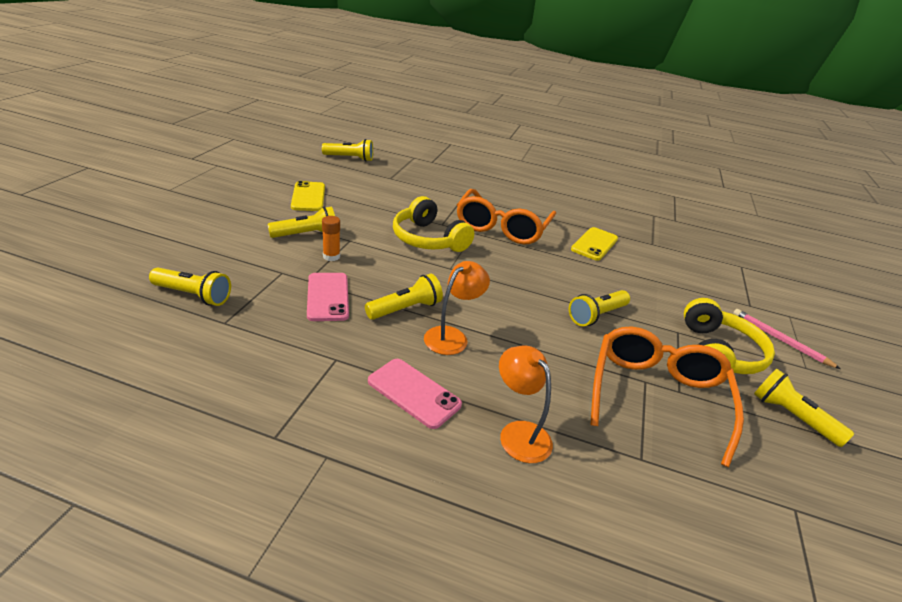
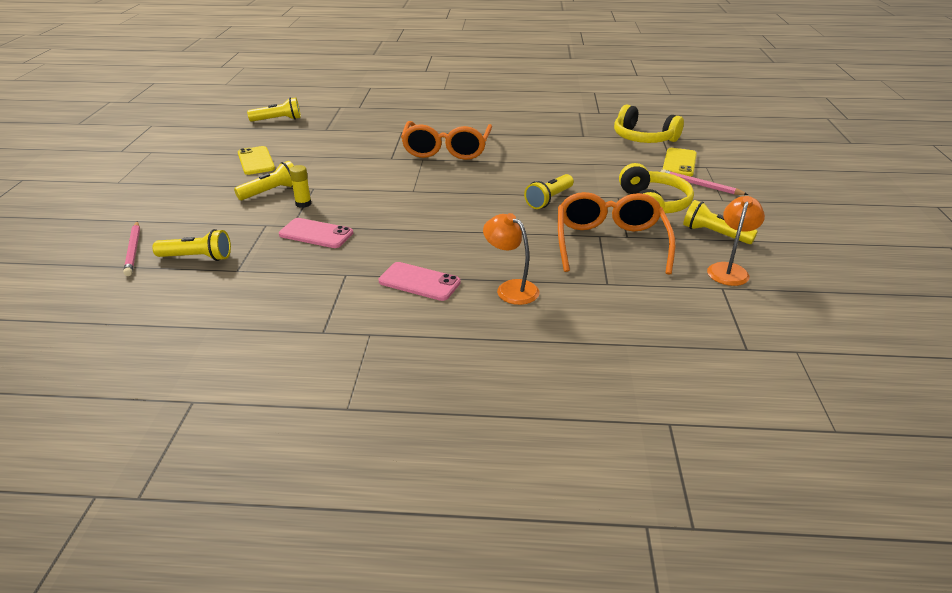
camera: 10 degrees left, 0 degrees up
(137, 270) = (133, 250): none -> pink pencil
(328, 297) = (316, 234): pink phone -> pink phone turned 45 degrees counterclockwise
(331, 256) = (303, 204): orange glue stick -> yellow glue stick
(406, 309) = (387, 228): yellow flashlight -> none
(428, 239) = (384, 172): yellow headphones -> yellow headphones (643, 138)
(452, 336) = (434, 239): orange lamp -> orange lamp (729, 270)
(594, 244) = (532, 146): yellow phone -> yellow phone (679, 163)

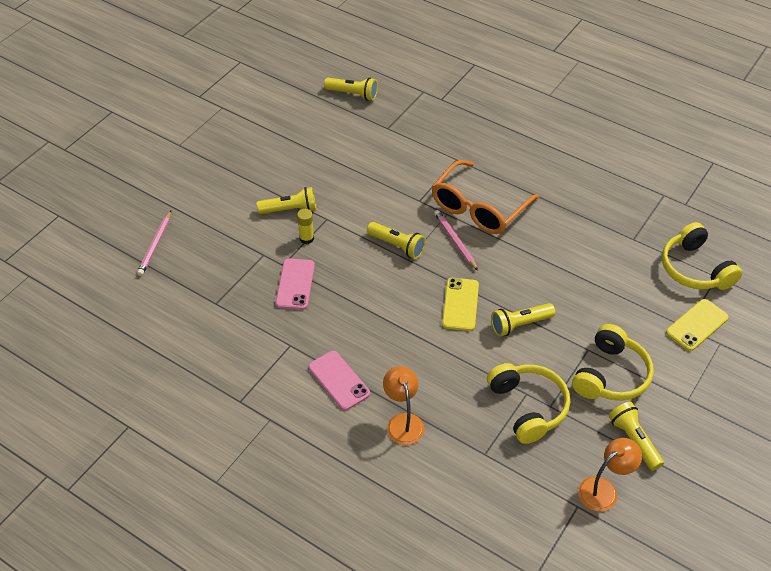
camera: 30 degrees right, 15 degrees up
(197, 257) = (195, 275): yellow flashlight -> yellow flashlight (397, 246)
(256, 161) = (300, 157): yellow phone -> yellow phone (460, 304)
(316, 234) = (295, 284): pink phone -> pink phone turned 45 degrees clockwise
(610, 243) = (528, 407): orange glasses -> yellow headphones
(700, 185) = (685, 368): pink pencil -> pink pencil (455, 241)

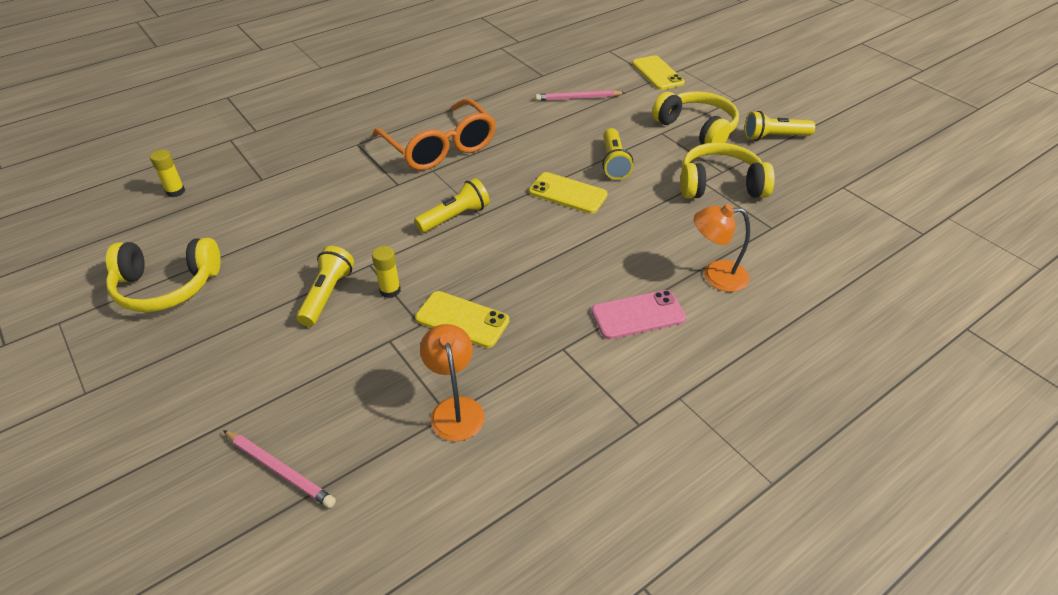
camera: 70 degrees left, 5 degrees down
(295, 284) = (462, 319): pink phone -> yellow phone
(353, 94) = (175, 191): yellow flashlight -> yellow glue stick
(455, 241) = (476, 174): pink pencil -> pink pencil (578, 98)
(604, 489) = (826, 167): orange lamp -> orange lamp (455, 409)
(695, 269) = (595, 57): yellow headphones -> yellow headphones (167, 286)

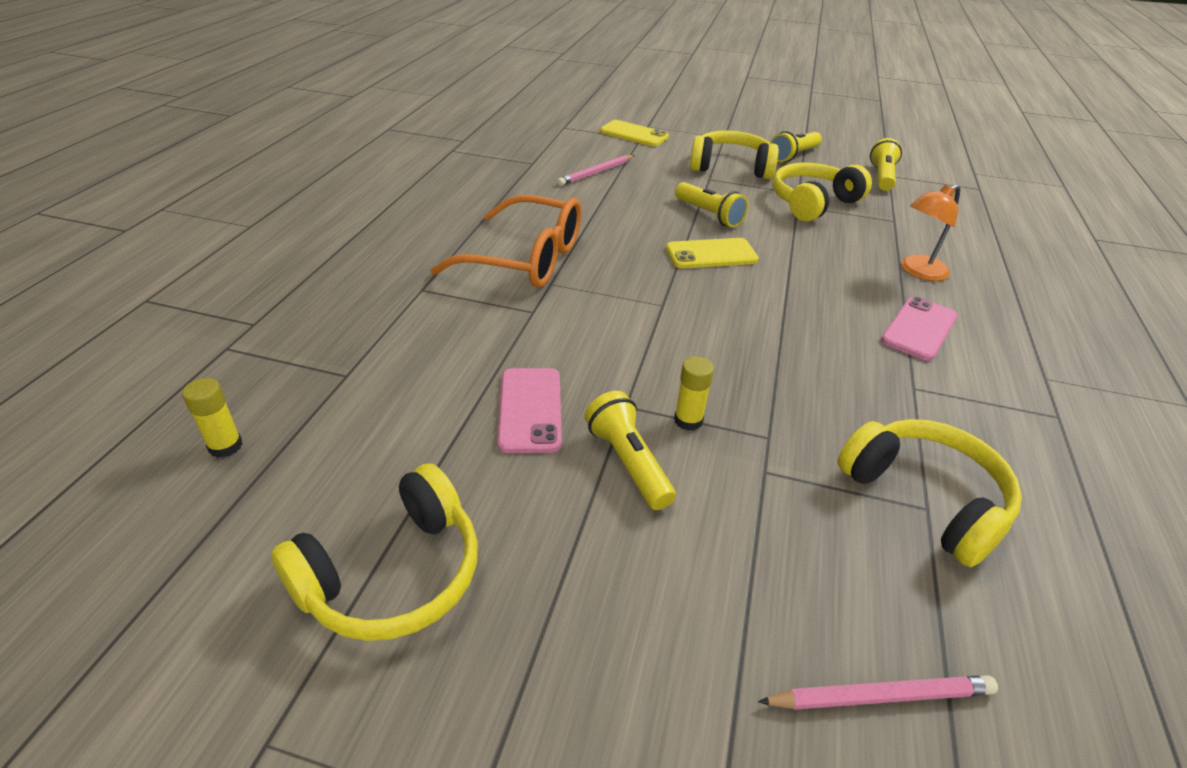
camera: 40 degrees left, 5 degrees down
(319, 241) = (530, 410): none -> pink phone
(455, 217) = (642, 317): yellow flashlight -> yellow flashlight (882, 177)
(455, 409) = (925, 498): orange lamp -> yellow headphones
(462, 319) = (798, 410): yellow phone -> none

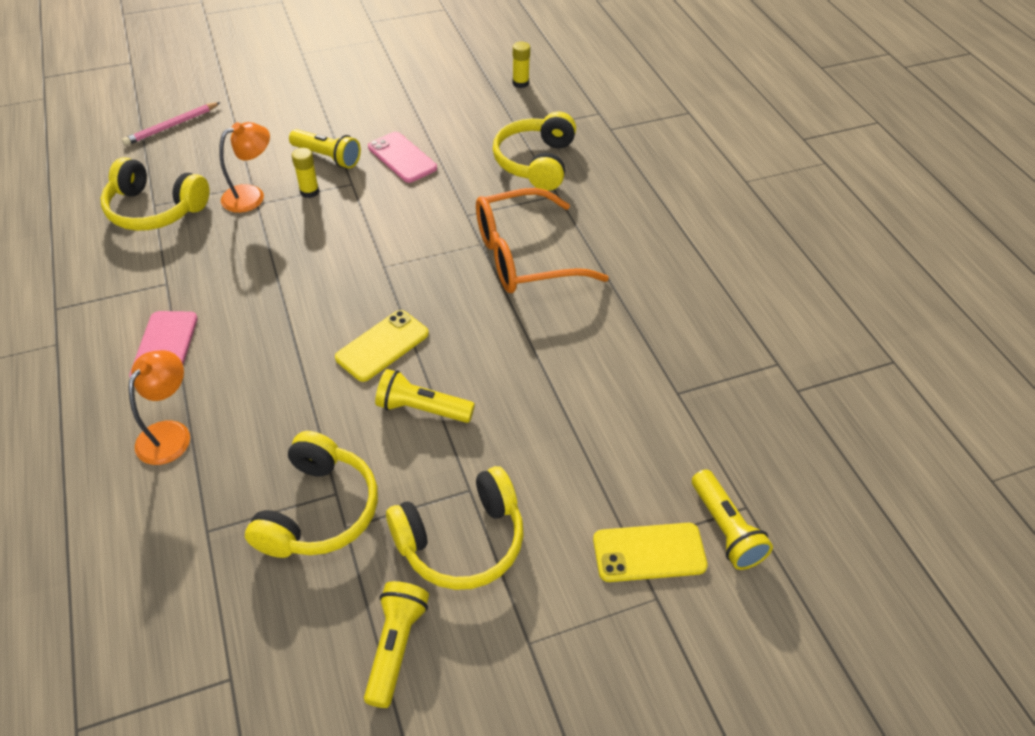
camera: 145 degrees right, 10 degrees up
(393, 574) = (390, 81): yellow headphones -> yellow headphones (536, 162)
(596, 172) = (597, 418): pink pencil -> none
(771, 453) = (251, 195): none -> orange lamp
(882, 177) = (241, 662): yellow flashlight -> yellow flashlight (725, 529)

